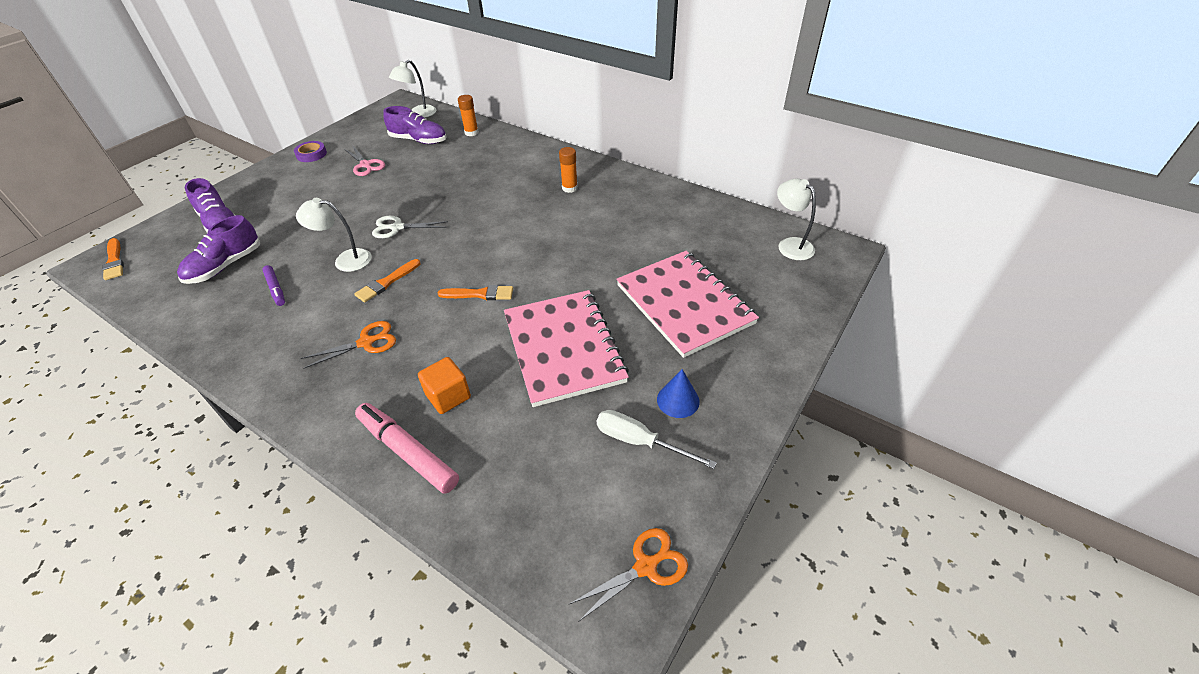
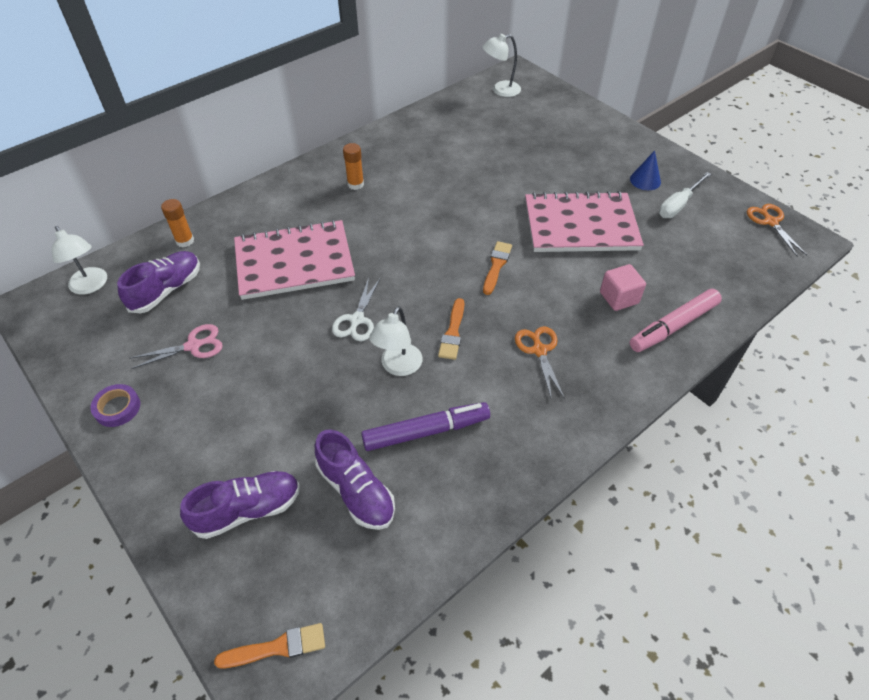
camera: 75 degrees left, 5 degrees up
(276, 289) = (426, 431): purple marker -> purple marker, size x1.77
(386, 282) = (453, 332): orange brush -> orange brush turned 45 degrees clockwise
(448, 396) = (619, 298): orange cube -> pink cube
(684, 304) = (549, 155): pink notebook -> pink notebook (294, 262)

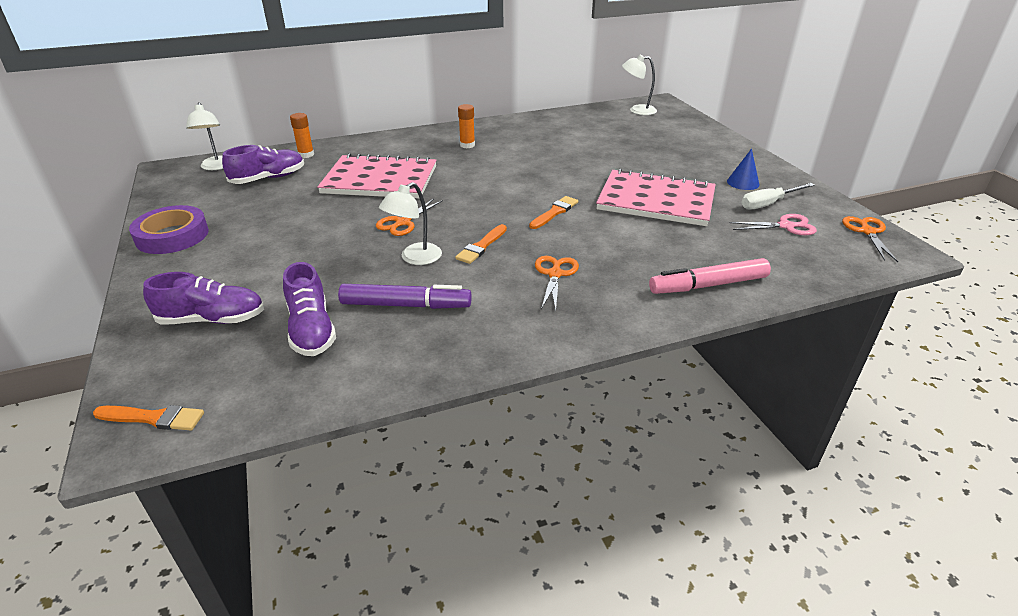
camera: 20 degrees right, 15 degrees down
(117, 408) = (172, 236): purple tape -> purple tape, size x1.74
(193, 346) = (260, 212): pink scissors -> pink scissors (786, 226)
(357, 320) = (403, 223): white scissors -> orange scissors
(619, 298) = (662, 254): pink cube -> none

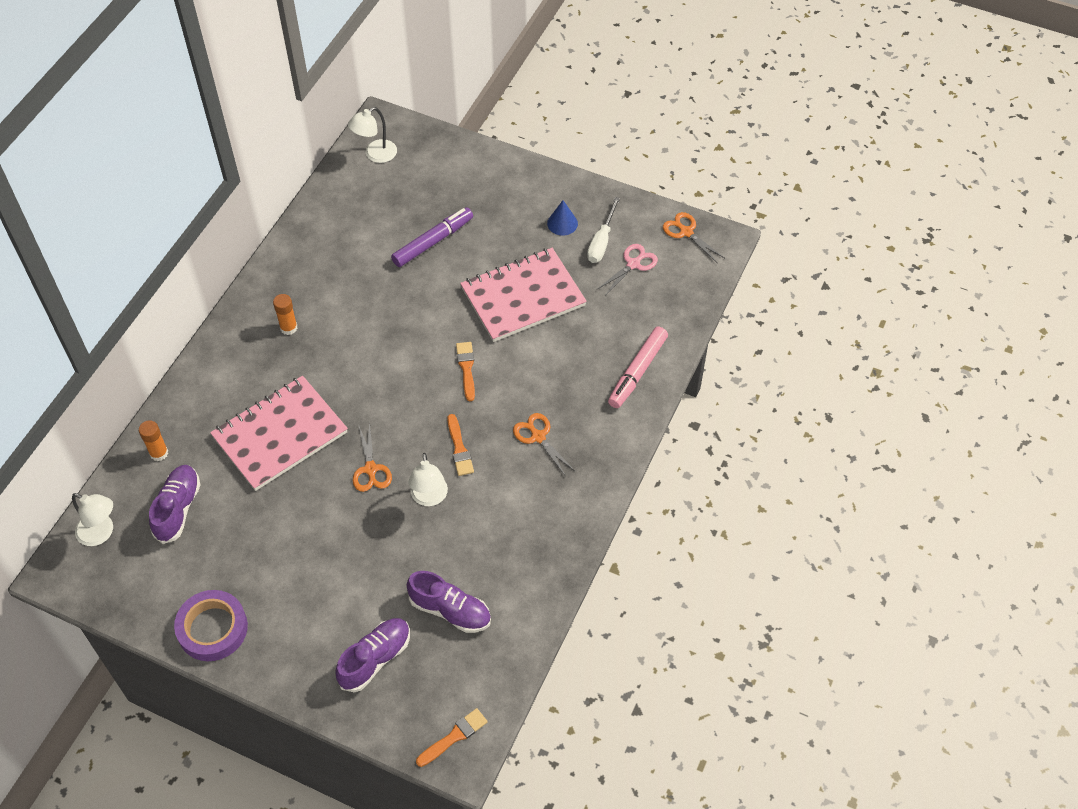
camera: 45 degrees left, 20 degrees up
(406, 305) = (480, 542): purple marker -> purple marker (433, 242)

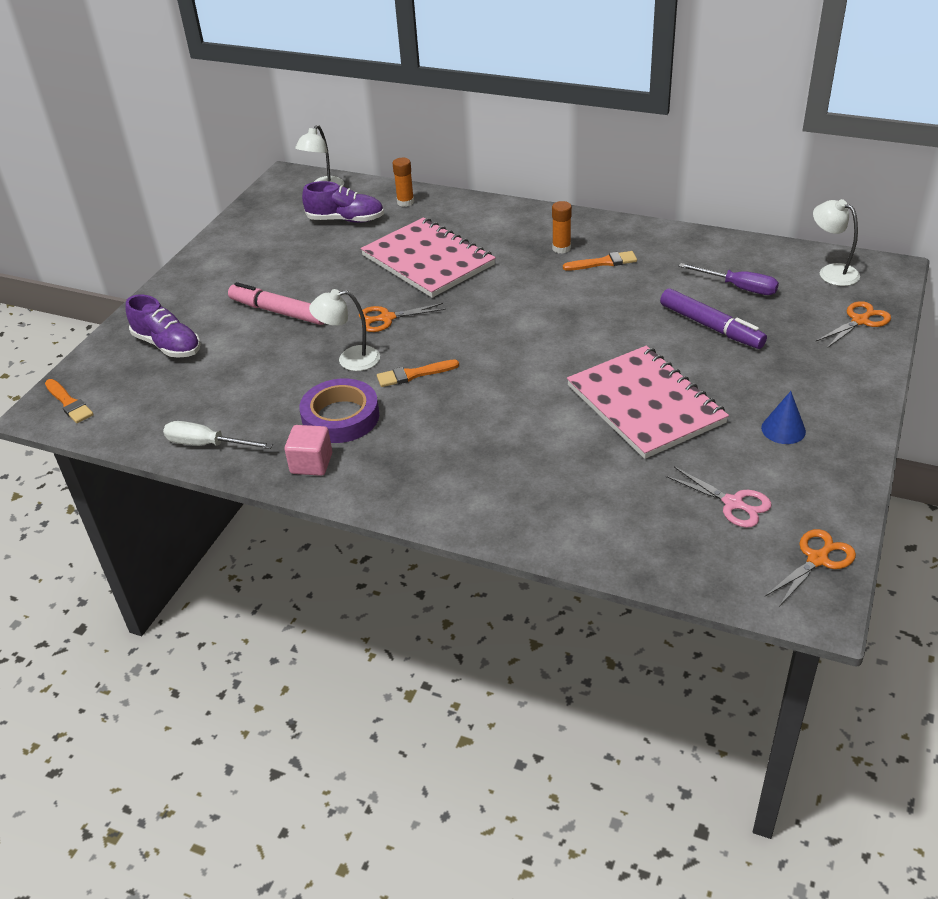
camera: 90 degrees right, 15 degrees down
(212, 628) = (220, 254): purple tape -> purple tape (340, 417)
(383, 215) = (739, 287): none -> purple screwdriver
(450, 610) = (211, 387): purple shoe -> none
(466, 368) = (526, 369): orange brush -> orange brush (603, 262)
(538, 436) = (432, 433): orange scissors -> orange scissors (860, 321)
(565, 521) = (311, 463): none -> pink cube
(601, 242) = (763, 469): white screwdriver -> white screwdriver (207, 444)
(637, 372) = (541, 517): pink marker -> pink marker (279, 312)

